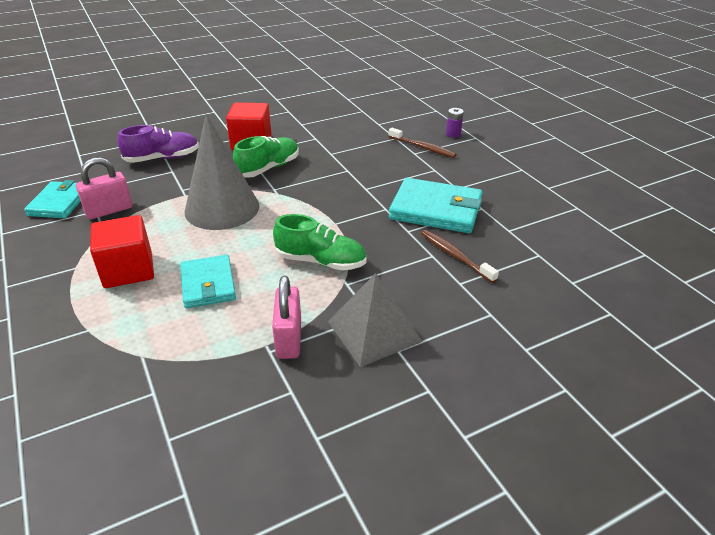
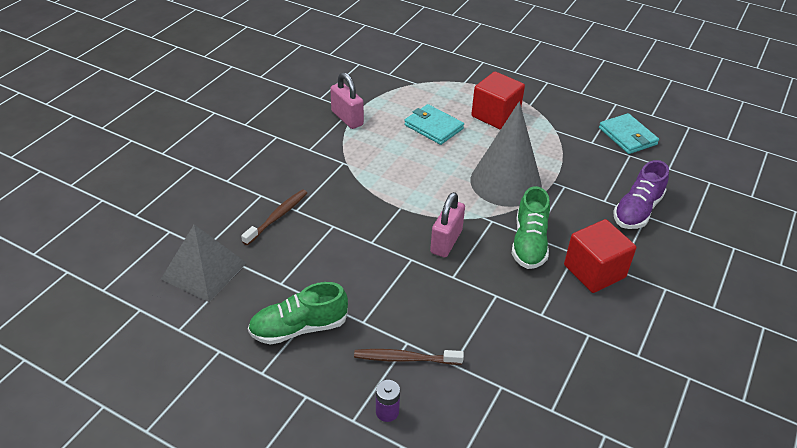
camera: 145 degrees right, 5 degrees up
(109, 210) = (582, 145): pink padlock -> pink padlock (446, 241)
(321, 261) = (377, 171): green shoe -> green shoe (299, 328)
(374, 331) = (299, 140): grey pyramid -> grey pyramid (204, 270)
(436, 210) = (324, 261): turquoise wallet -> none
(455, 256) = (277, 217): brown toothbrush -> brown toothbrush turned 75 degrees counterclockwise

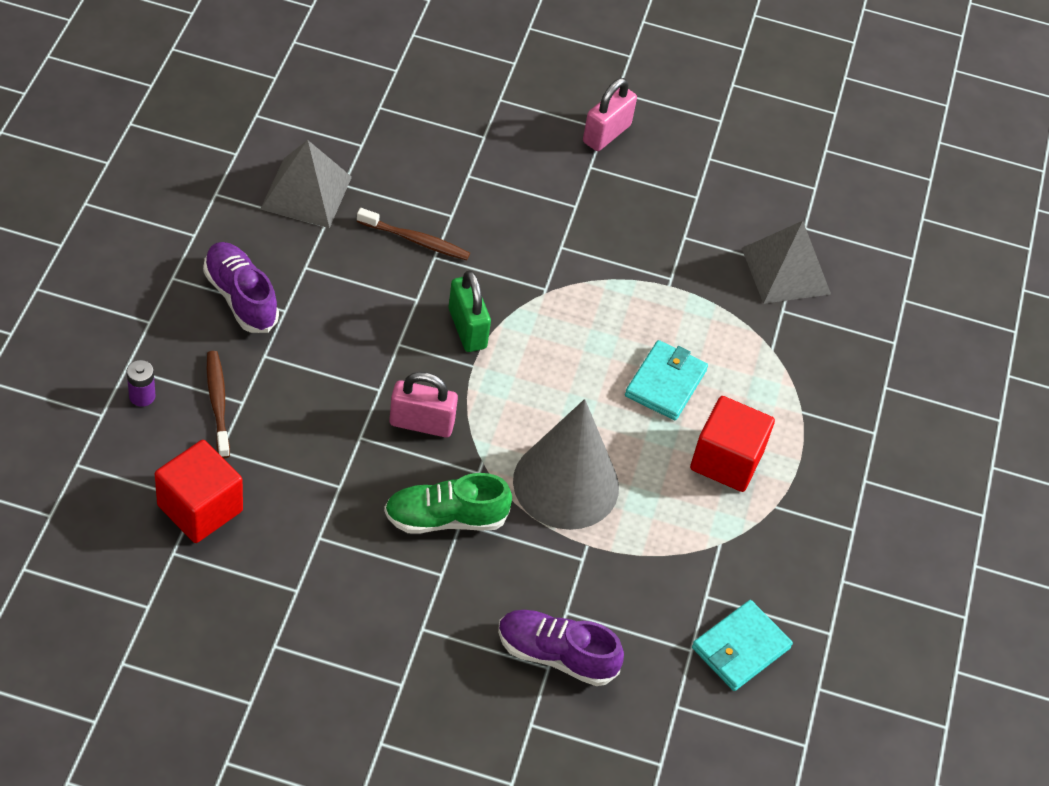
camera: 70 degrees right, 10 degrees up
(299, 328) = (240, 297): green shoe -> purple shoe
(347, 118) = (646, 276): pink padlock -> pink padlock (606, 134)
(360, 66) = (786, 271): none -> grey pyramid
(367, 204) = (467, 328): none -> green padlock
(594, 271) = (411, 597): red cube -> red cube (200, 508)

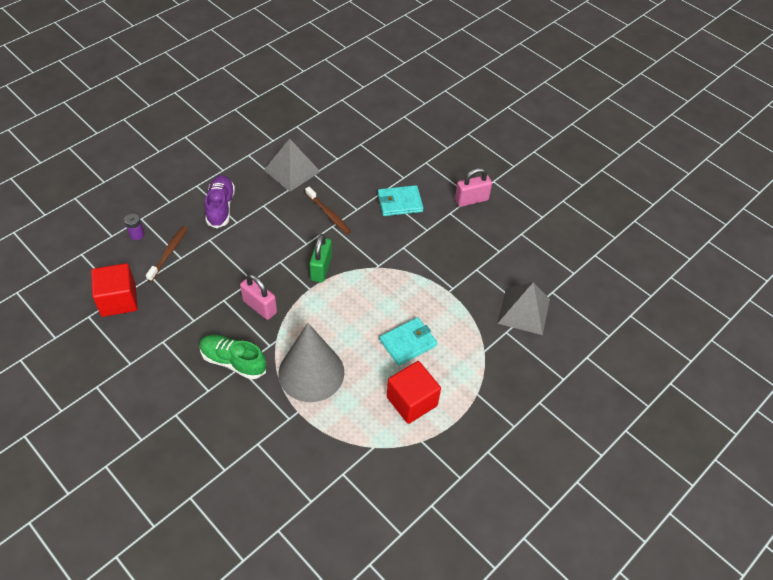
camera: 35 degrees right, 0 degrees up
(556, 655) = (233, 465): purple shoe -> none
(740, 648) = (340, 515): turquoise wallet -> turquoise wallet (399, 202)

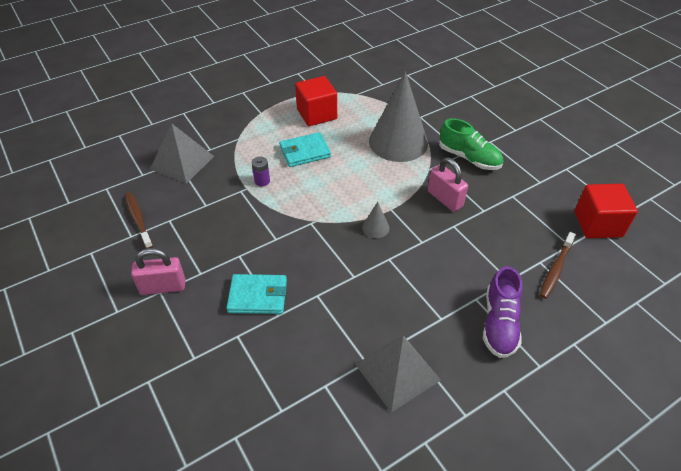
camera: 165 degrees left, 5 degrees down
(137, 234) = (603, 299): purple battery -> purple battery (262, 181)
(321, 268) = (375, 227): green padlock -> grey cone
(328, 214) = (355, 293): brown toothbrush -> brown toothbrush (138, 219)

